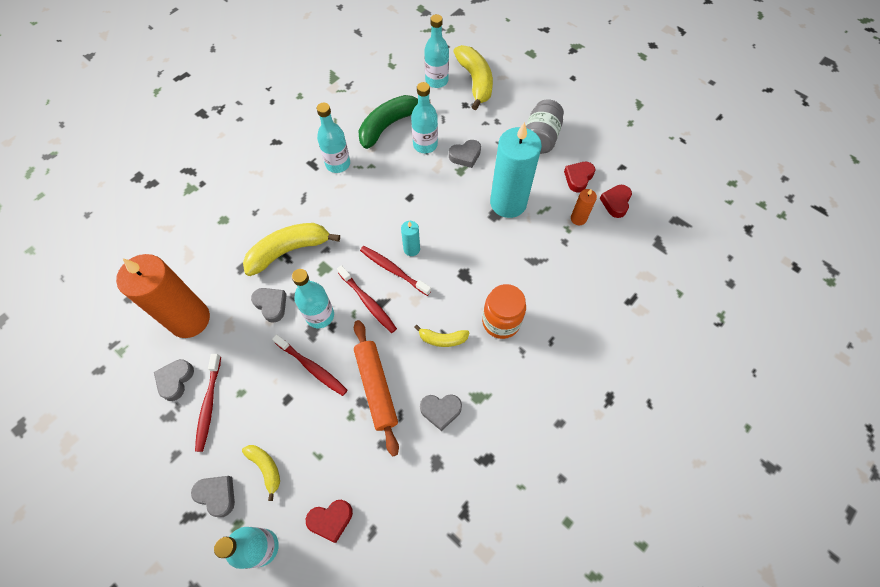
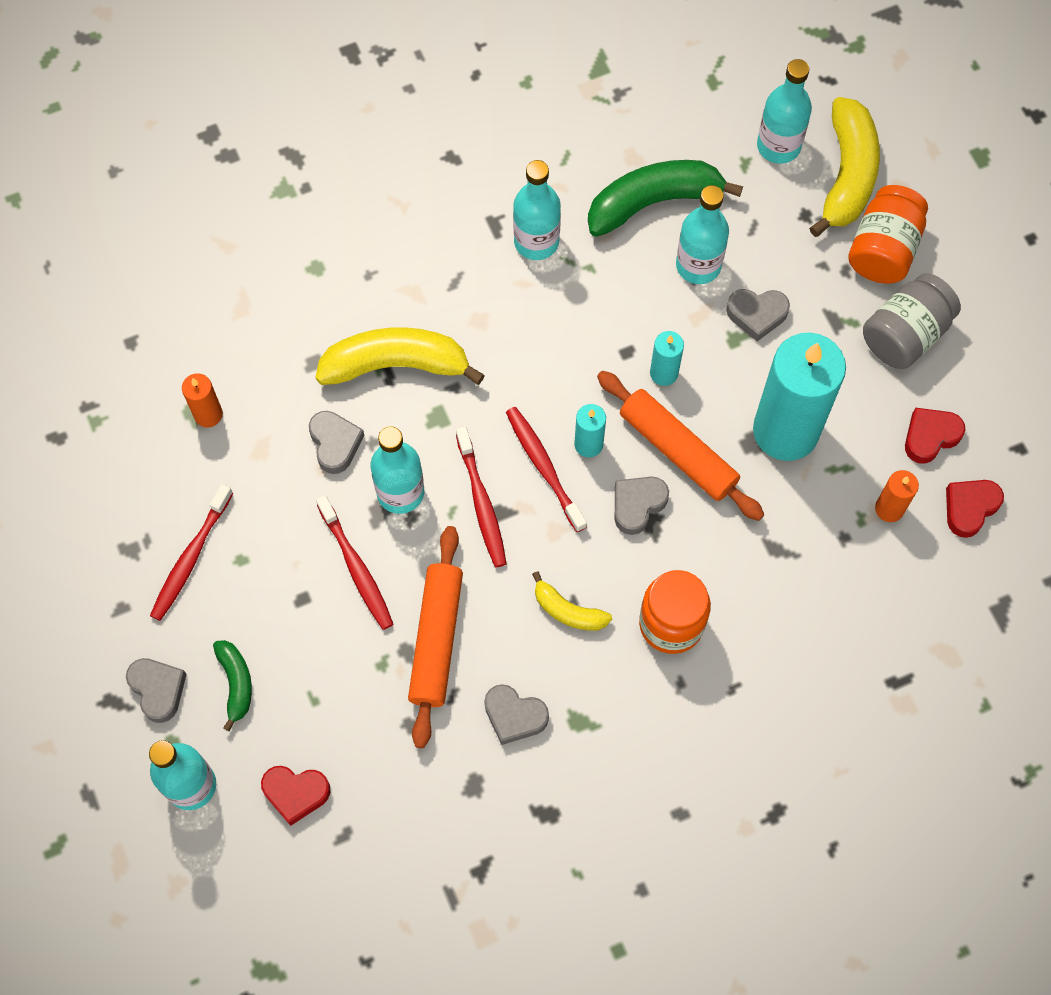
camera: 25 degrees right, 5 degrees up
(175, 380) = (157, 500): grey heart -> grey heart (637, 505)
(189, 319) = (208, 414): orange candle -> orange candle, size x0.43
(266, 468) = (236, 683): yellow banana -> green banana
(433, 200) = (664, 373): none -> turquoise candle
(459, 234) = (677, 451): none -> orange rolling pin
(509, 106) = (883, 249): none -> orange jar

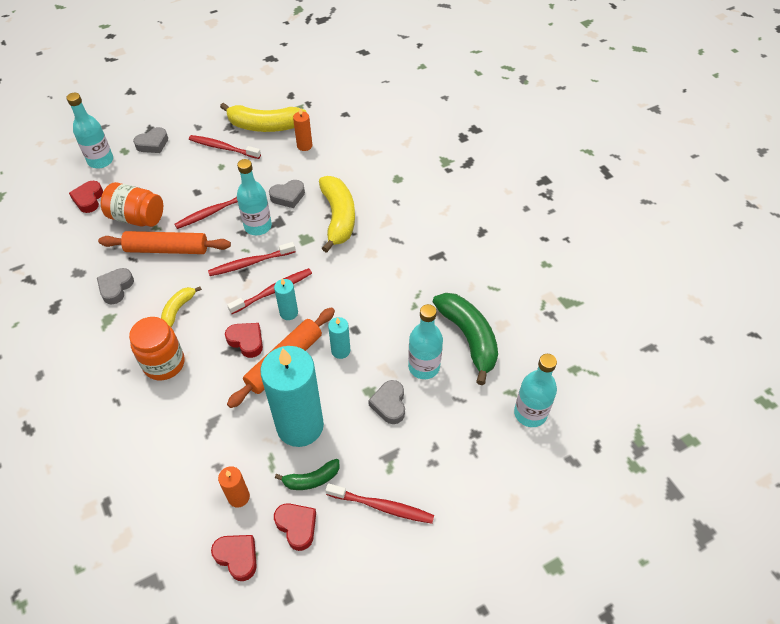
camera: 85 degrees right, 15 degrees down
(236, 683) = (152, 171): green banana -> green banana (311, 479)
(536, 241) = (429, 277): turquoise bottle -> none
(637, 505) = (246, 341): grey heart -> red heart
(847, 175) = (515, 461): yellow banana -> yellow banana (265, 126)
(883, 249) = (454, 489): orange jar -> orange jar (137, 218)
(905, 334) = (382, 506): grey jar -> red toothbrush

